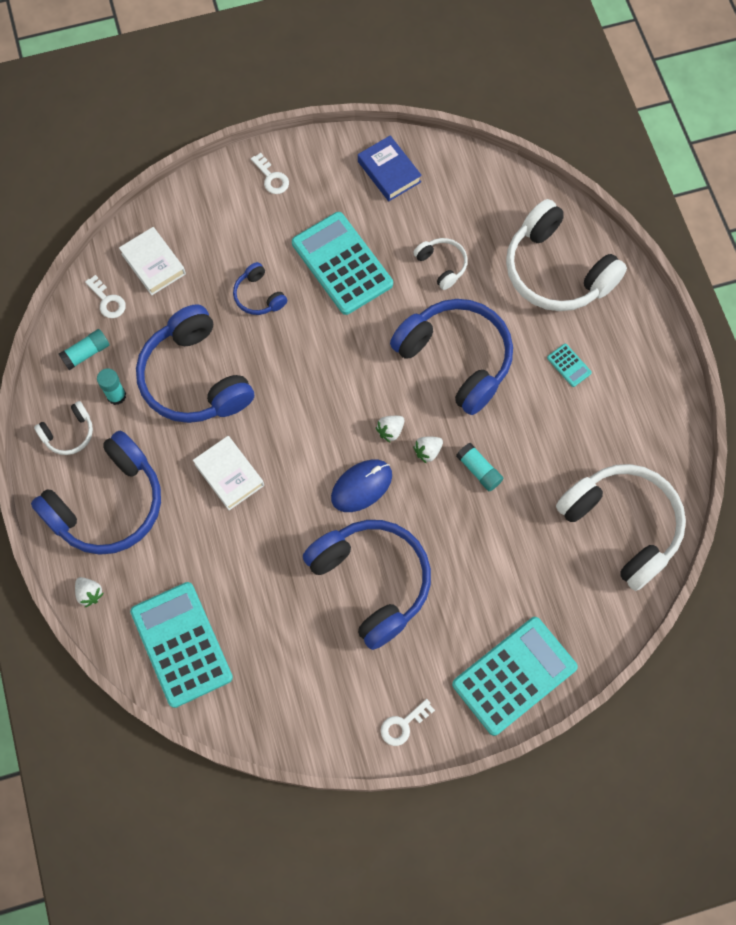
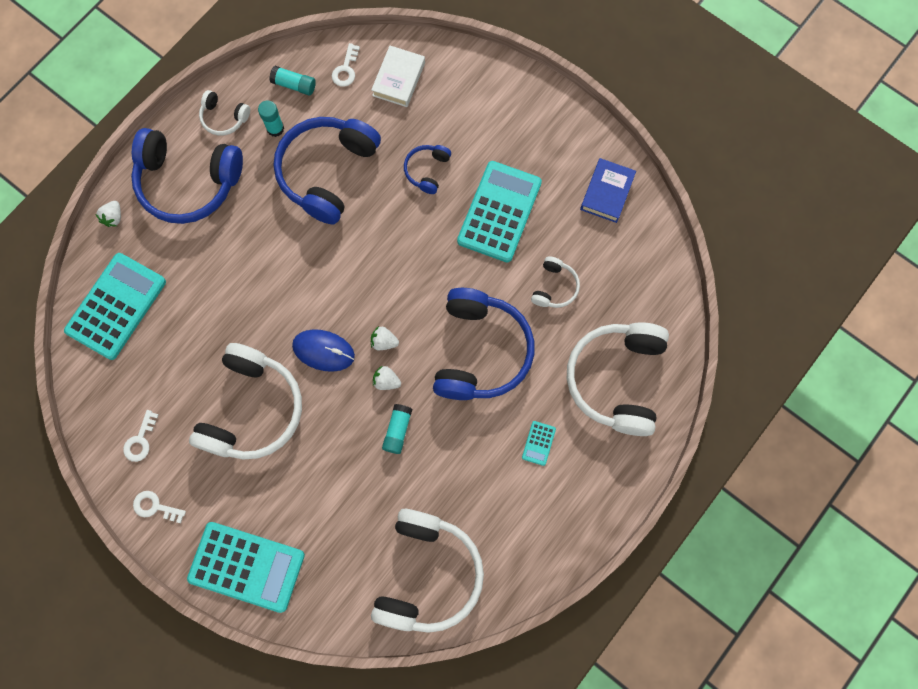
camera: 55 degrees right, 5 degrees up
(229, 475) = (267, 249): white book -> none
(271, 177) = (534, 111): white key -> white key (140, 440)
(372, 581) = (252, 409): blue headphones -> white headphones

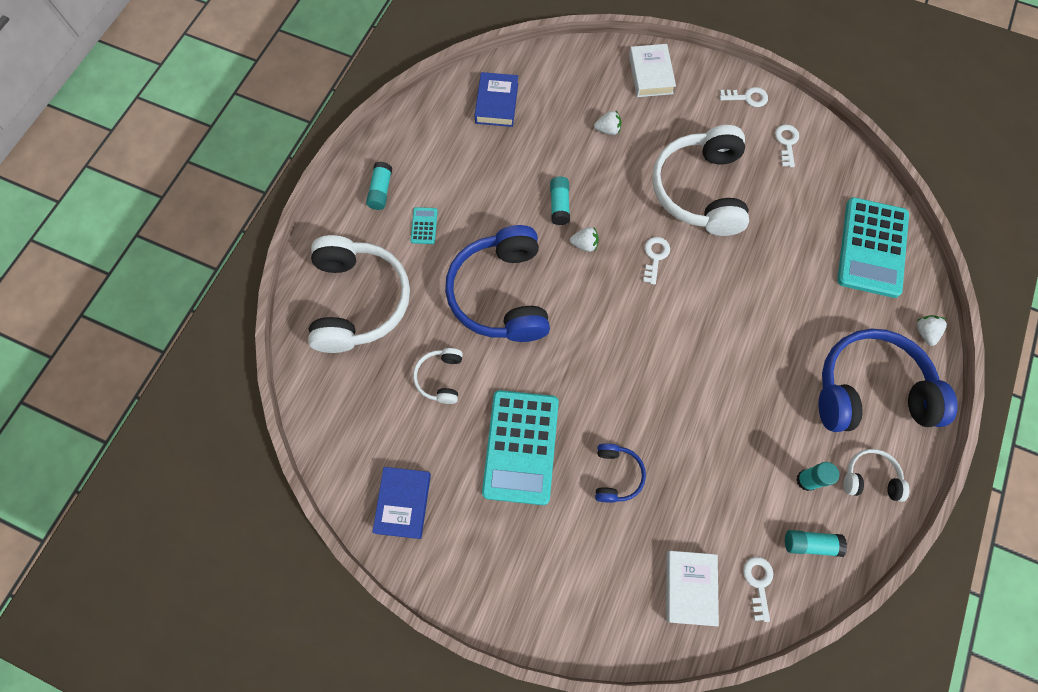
camera: 165 degrees right, 5 degrees down
(246, 566) = (650, 74): turquoise calculator -> white book
(323, 351) = (655, 257): blue mouse -> white key
(327, 172) = (726, 442): blue headphones -> none
(384, 342) = (599, 279): white strawberry -> white strawberry (607, 130)
(428, 574) = (496, 103): white headphones -> blue book
(575, 495) = (381, 191): none -> turquoise glue stick

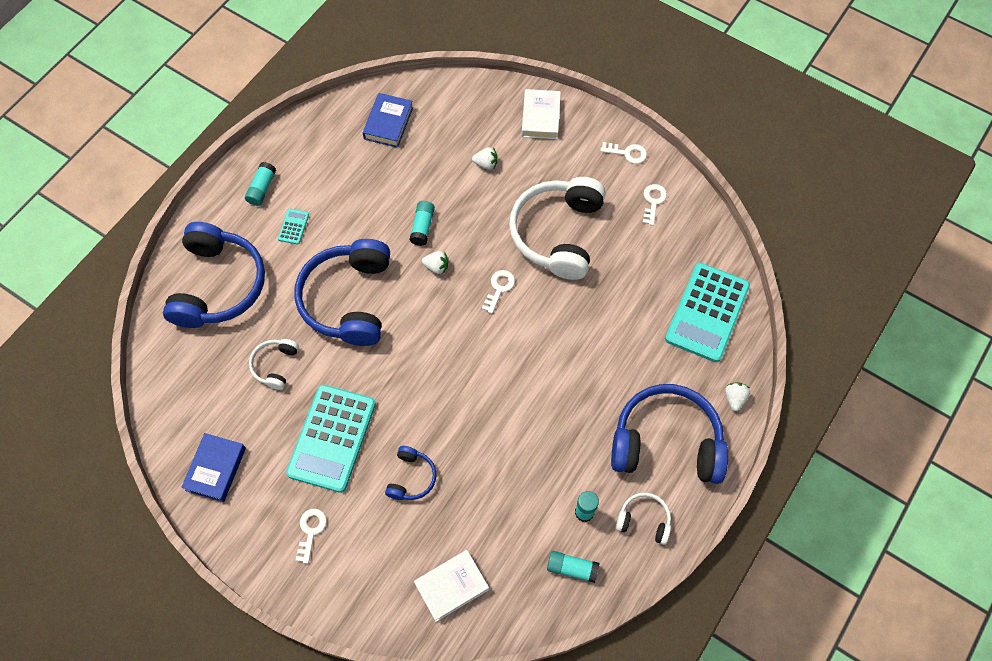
camera: 10 degrees right, 5 degrees down
(359, 301) = (218, 285): white headphones -> blue headphones
(689, 587) = (451, 586): white book -> white book turned 45 degrees clockwise
(758, 583) = (514, 594): white key -> white key (311, 531)

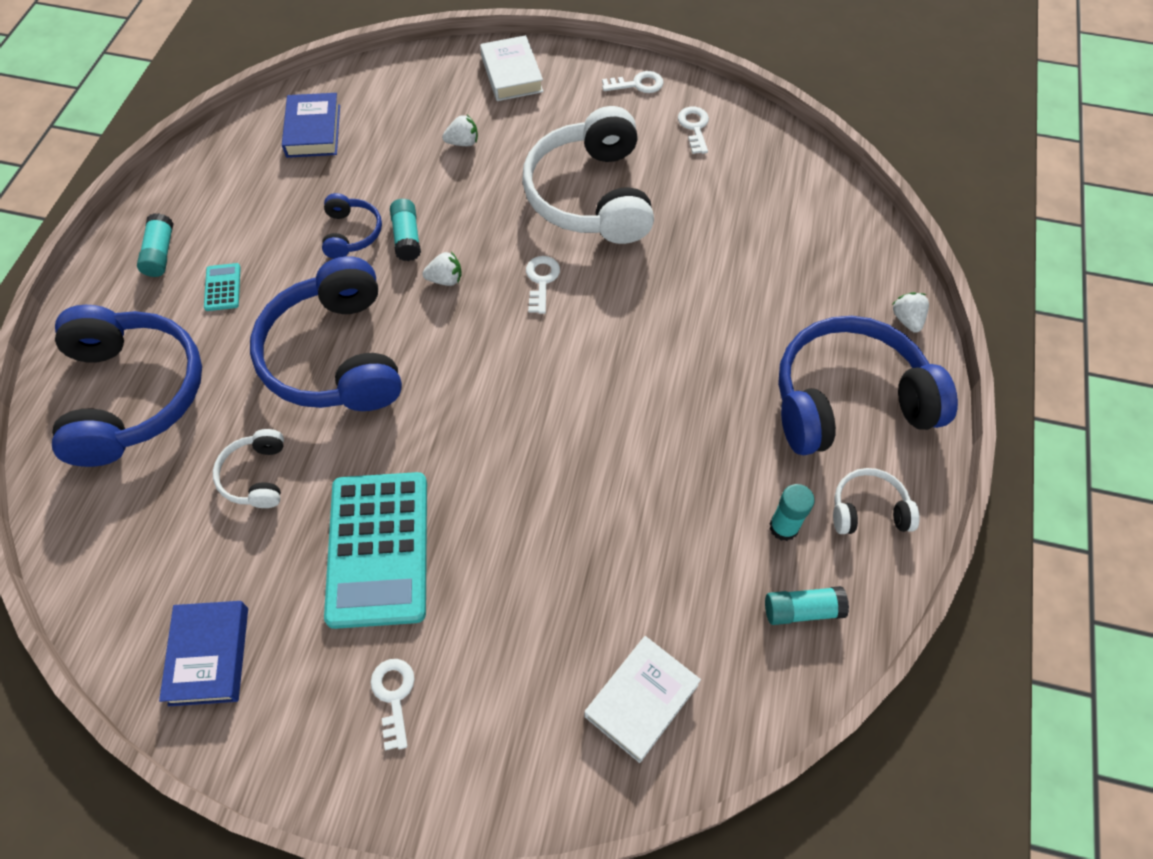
camera: 20 degrees left, 5 degrees down
(411, 477) = (519, 564): blue headphones -> blue headphones (351, 233)
(707, 312) = (821, 230): turquoise calculator -> none

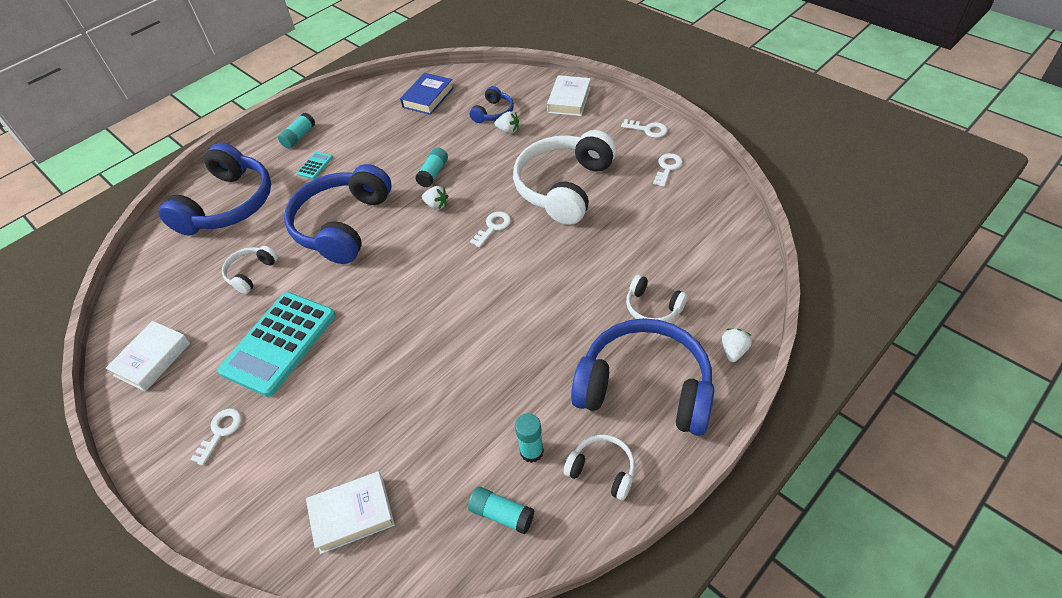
camera: 35 degrees right, 10 degrees down
(209, 655) = (152, 359): blue book -> white book
(351, 233) = (404, 160): blue headphones -> blue headphones (493, 113)
(794, 305) = (652, 307): none -> white headphones

